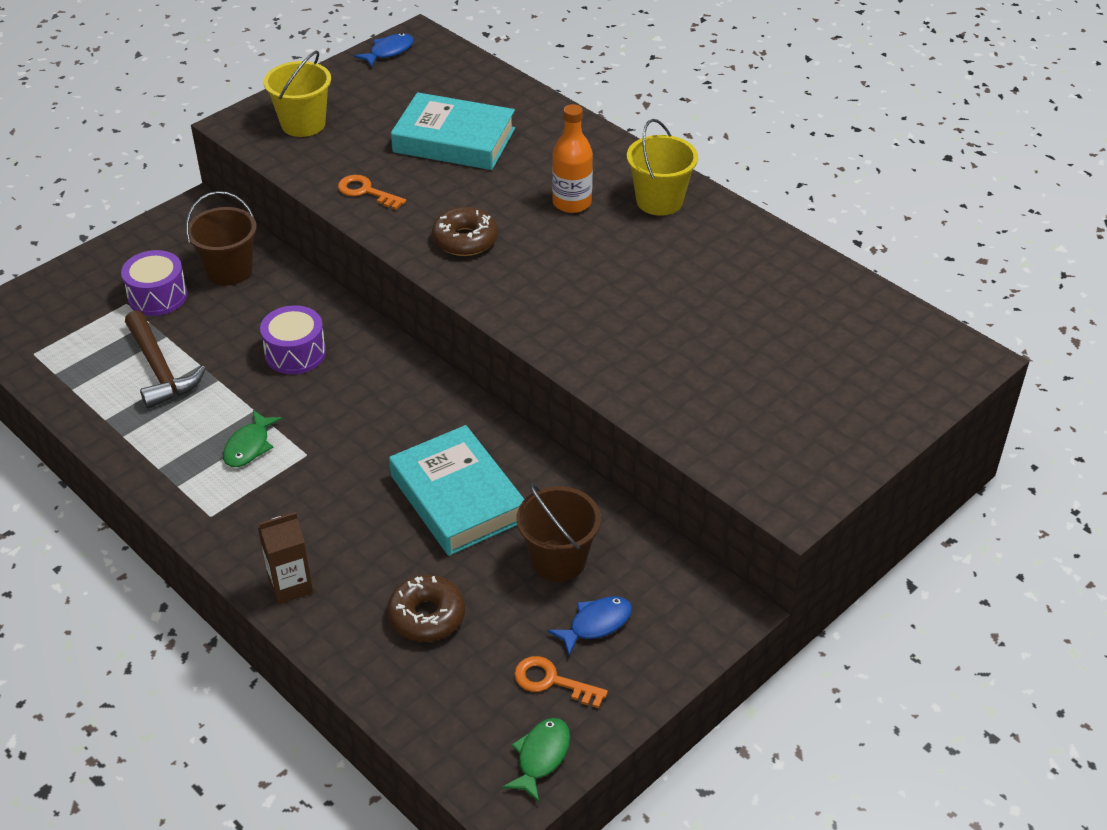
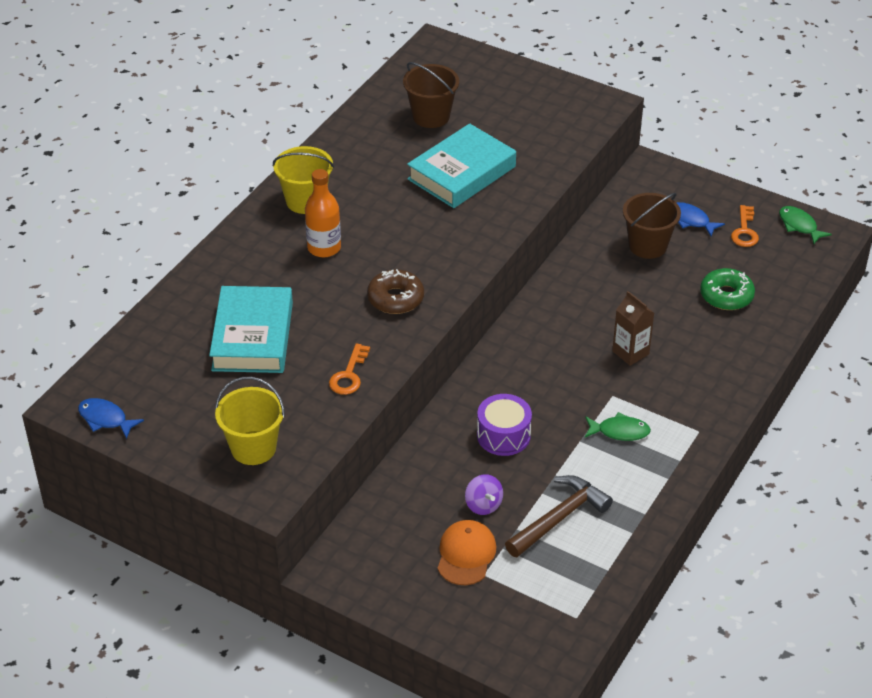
camera: 105 degrees left, 0 degrees up
(157, 296) = (466, 554): purple drum -> orange cap
(211, 320) = (483, 505): none -> purple spinning top
(229, 270) = (412, 514): brown bucket -> brown bucket (431, 116)
(290, 586) = (738, 368): brown carton -> brown carton (630, 353)
(426, 616) = (726, 296): brown donut -> green donut
(457, 498) = (616, 304): turquoise book -> turquoise book (462, 173)
(541, 757) = (799, 226): green fish -> green fish turned 45 degrees clockwise

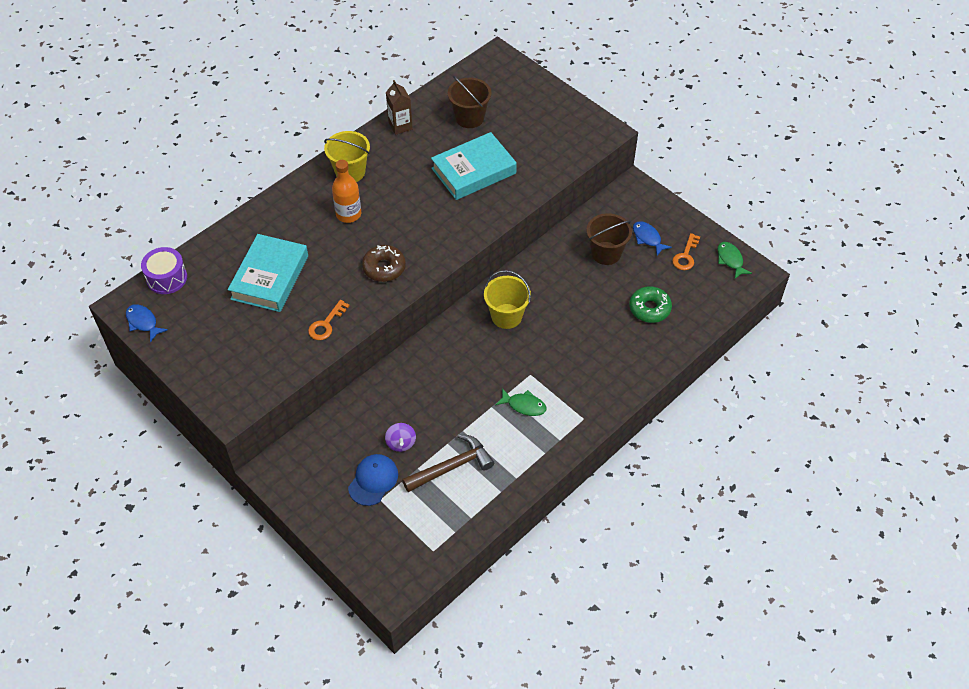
camera: 15 degrees right, 10 degrees up
(253, 448) = (236, 369): yellow bucket -> yellow bucket (506, 316)
(466, 554) = (373, 480): orange cap -> blue cap
(503, 435) = (437, 389): purple drum -> purple drum (167, 278)
(630, 353) = (557, 341): brown carton -> brown carton (400, 126)

